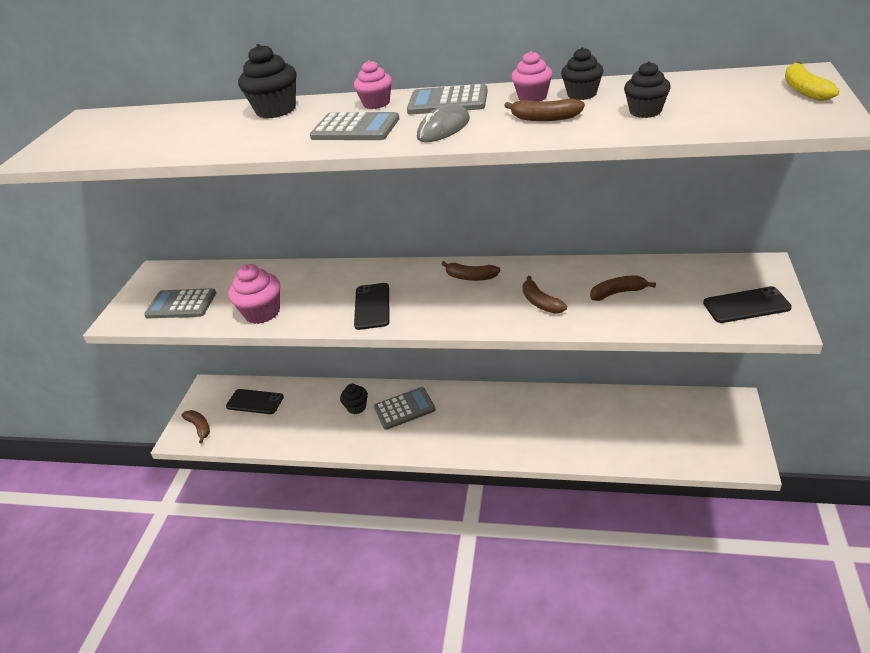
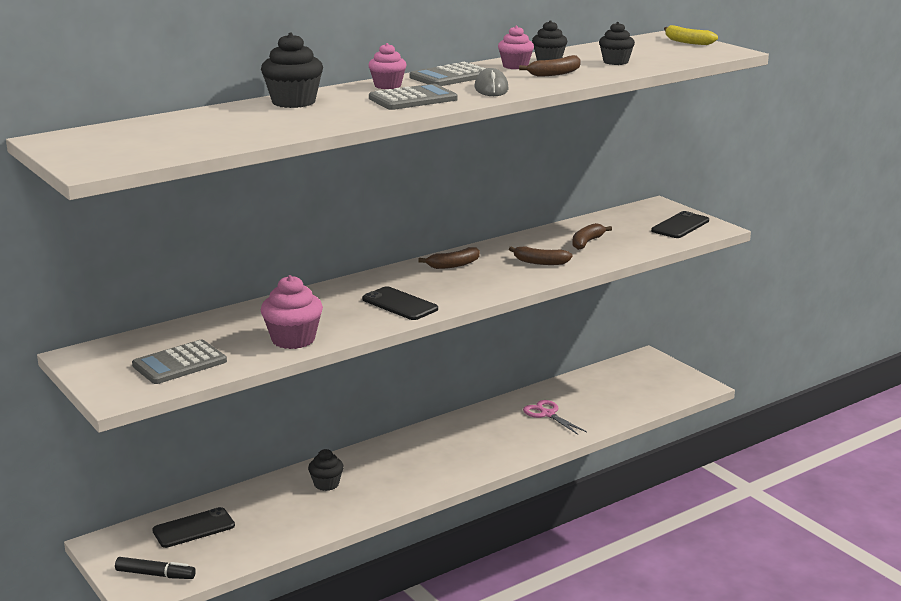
camera: 50 degrees left, 15 degrees down
(199, 427) = (155, 574): brown banana -> black marker
(404, 408) = (380, 465): grey calculator -> none
(573, 422) = (547, 414): none -> pink scissors

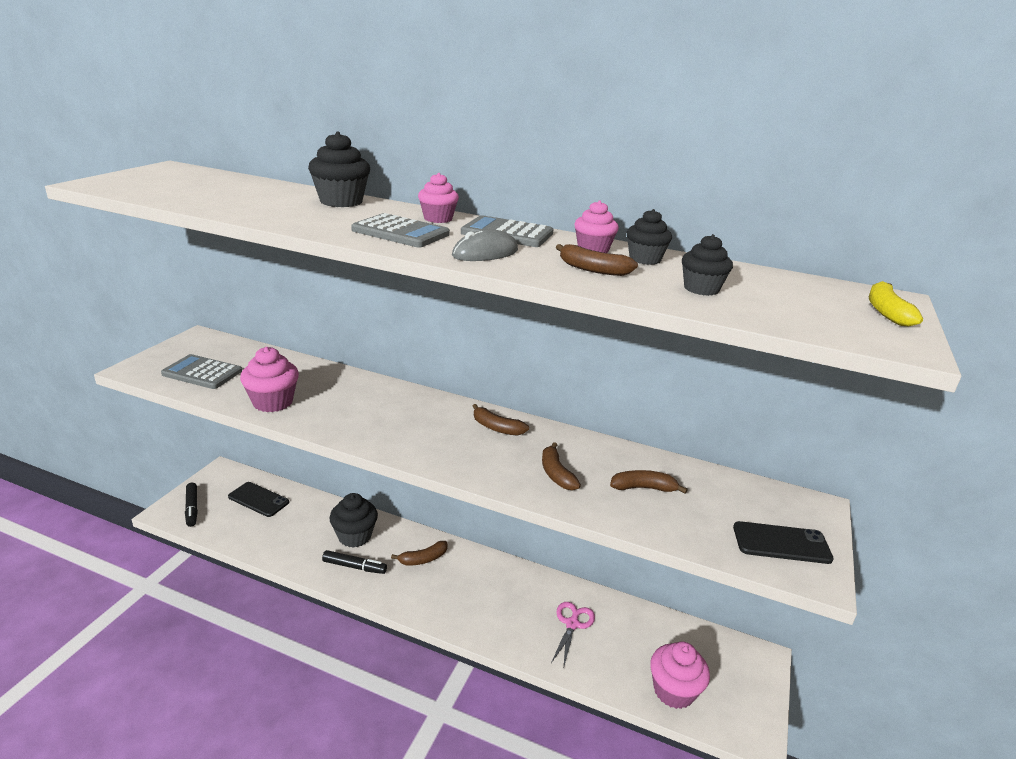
camera: 55 degrees right, 5 degrees up
(326, 484) = (354, 536): black cupcake -> black cupcake, size x1.54
(371, 494) = (354, 567): none -> black marker
(399, 304) = (382, 427): black phone -> none
(400, 457) = (423, 559): none -> brown banana
(644, 399) = (673, 691): none -> pink cupcake

